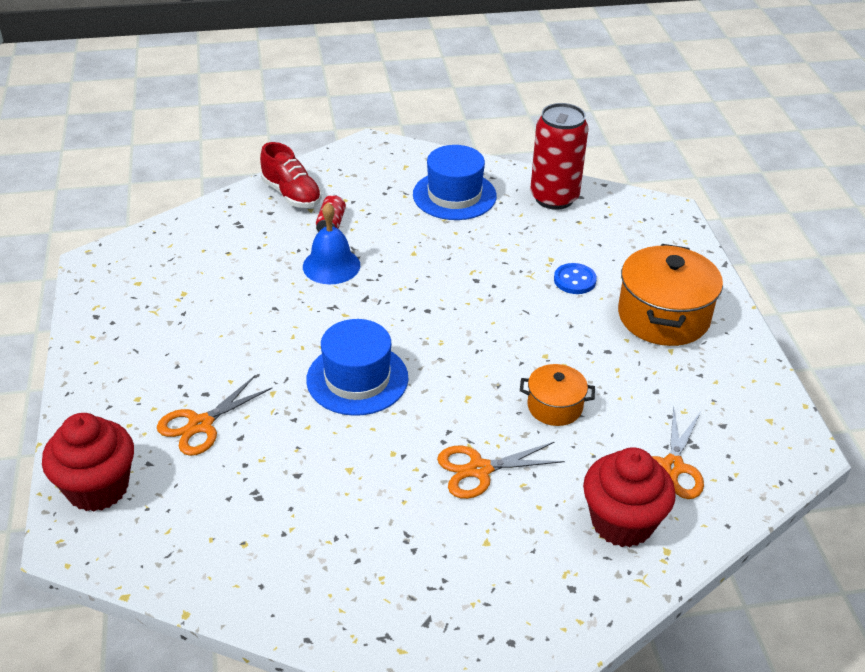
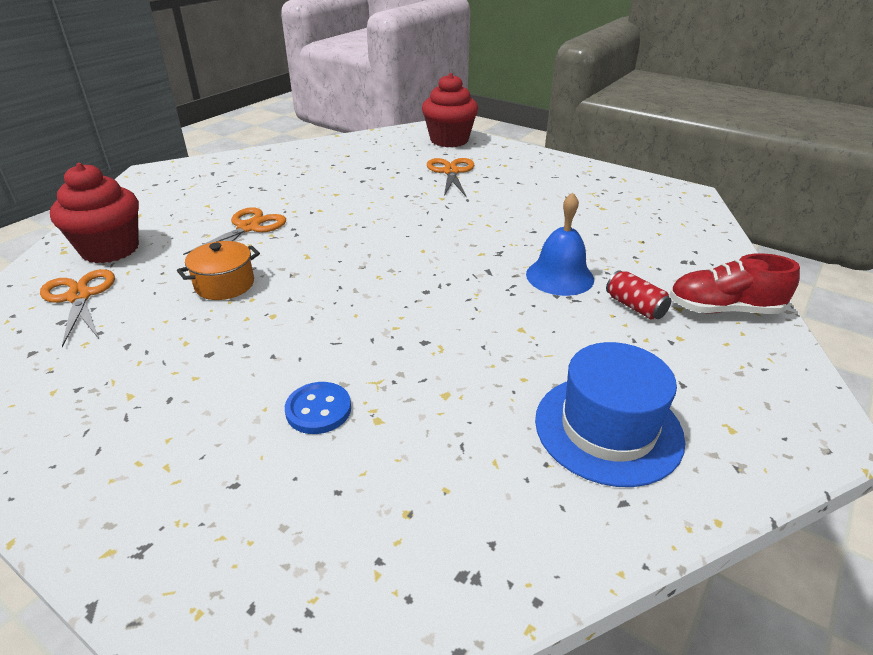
camera: 135 degrees right, 5 degrees down
(357, 379) = (402, 227): blue hat -> none
(554, 198) = (494, 535): red can -> none
(663, 316) = (162, 433): orange pot -> none

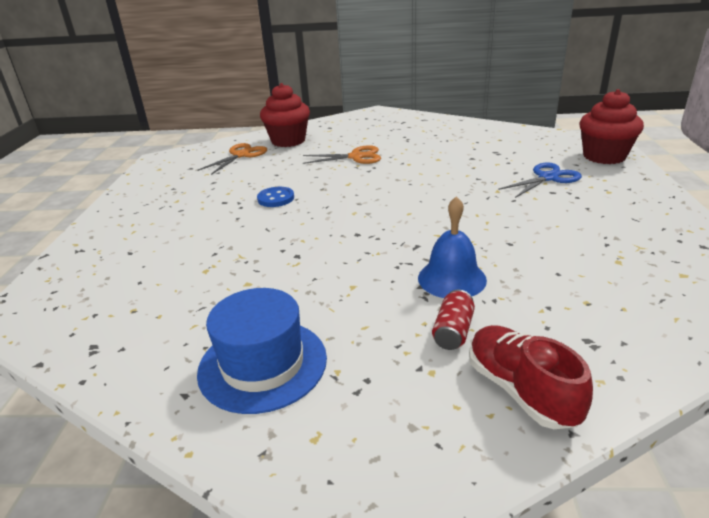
camera: 60 degrees right, 5 degrees down
(225, 285) = (289, 178): orange pot -> none
(318, 410) = (201, 249): blue button -> blue button (276, 198)
(451, 172) = (548, 178): orange scissors -> blue scissors

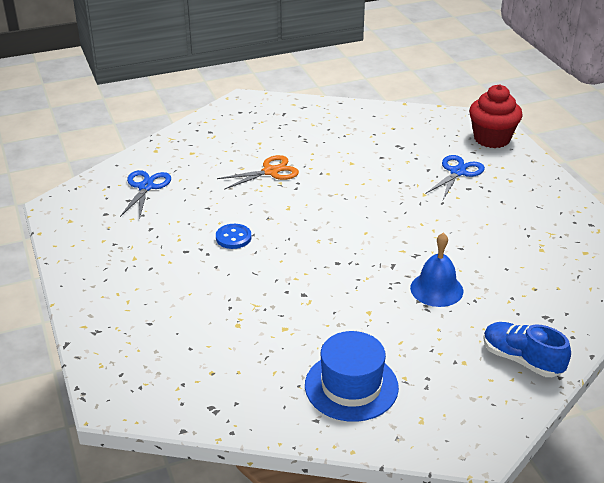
camera: 25 degrees left, 5 degrees up
(241, 155) = (146, 187): orange scissors -> blue scissors
(288, 141) = (180, 159): red cupcake -> none
(453, 331) = (461, 331): red can -> none
(520, 390) = (522, 360): red shoe -> blue shoe

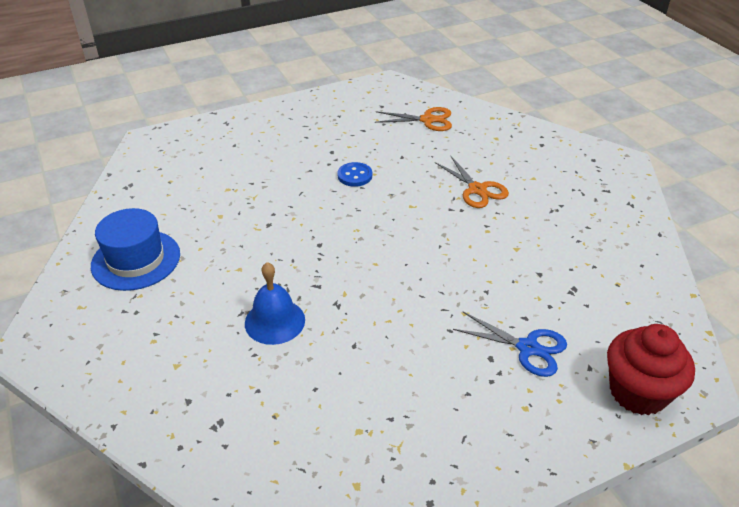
camera: 85 degrees right, 5 degrees up
(146, 187) = (427, 120): blue scissors -> orange scissors
(522, 360) = (147, 391): blue shoe -> none

